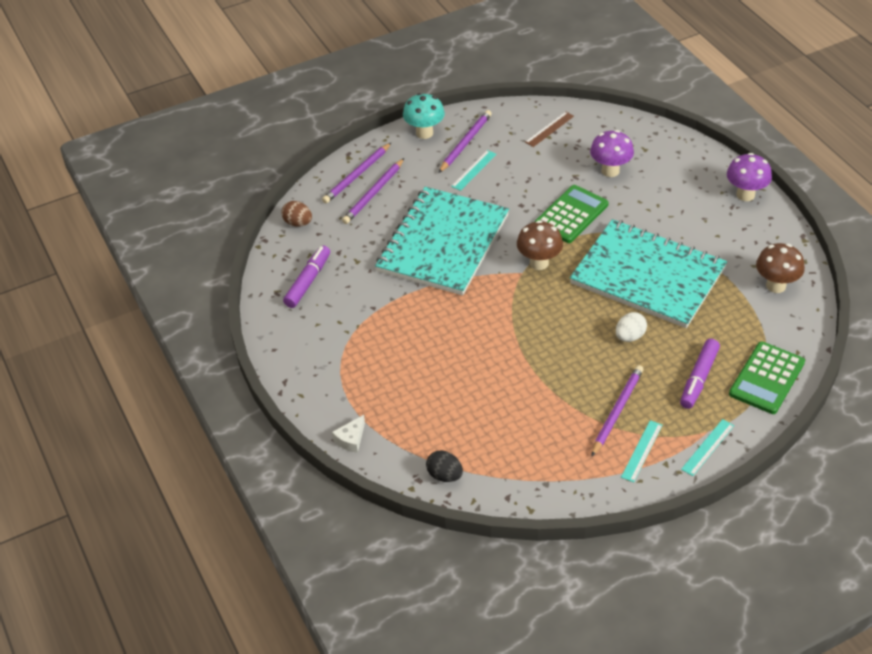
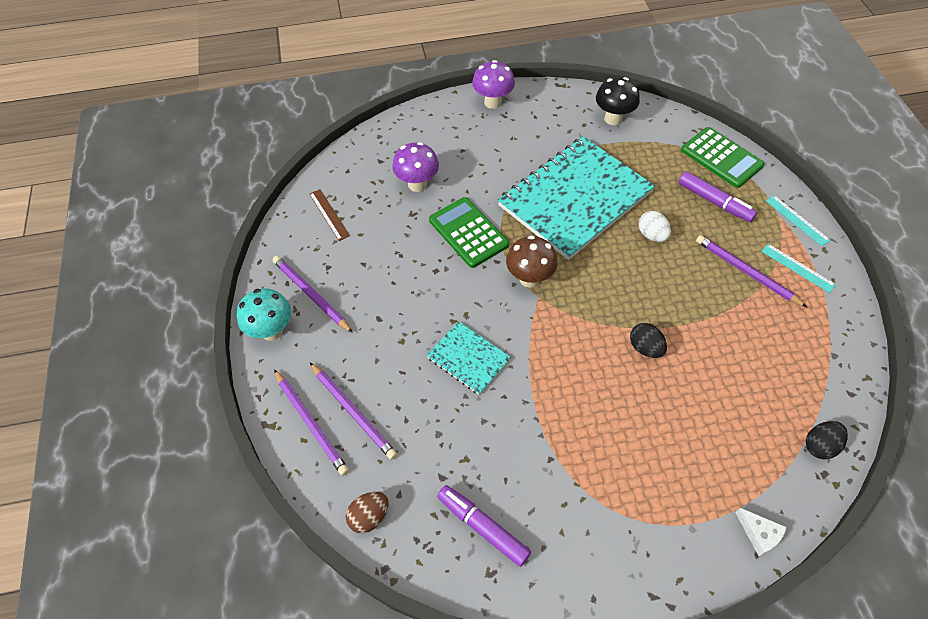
camera: 75 degrees left, 10 degrees up
(443, 243) = (468, 358): turquoise notebook -> turquoise notebook, size x0.46
(474, 170) = (361, 298): turquoise ruler -> none
(498, 349) = (645, 348): none -> black egg
(776, 285) = (613, 119): brown mushroom -> black mushroom

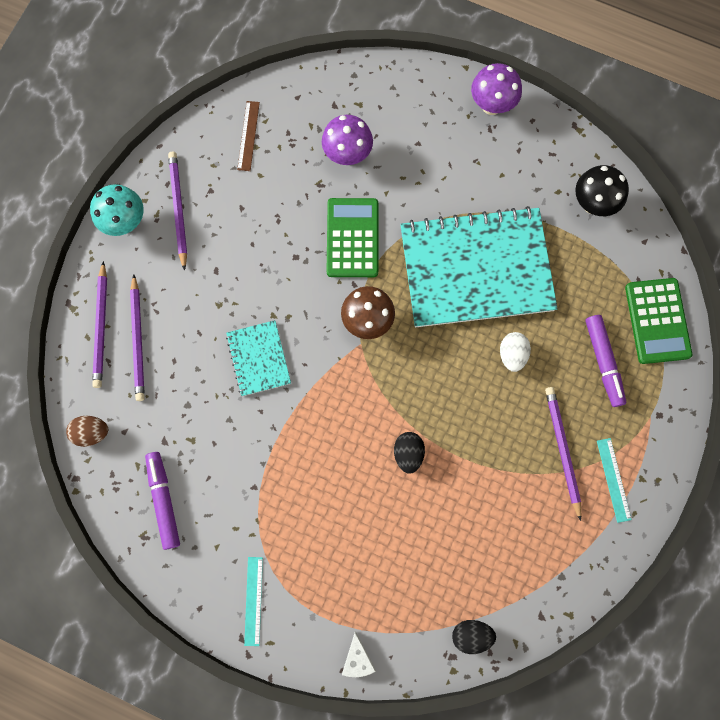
camera: 35 degrees right, 20 degrees up
(797, 220) = (663, 435): turquoise ruler -> turquoise ruler (253, 601)

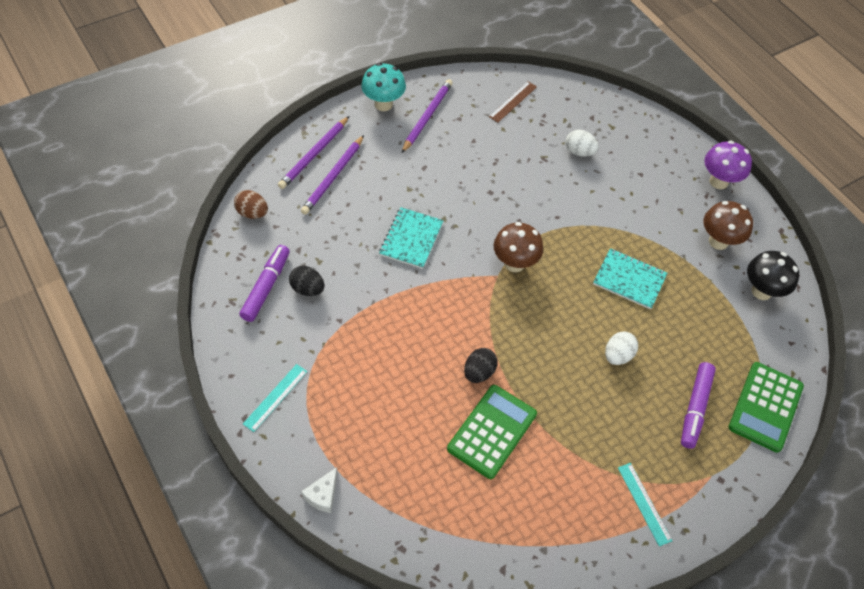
camera: 30 degrees right, 20 degrees down
(347, 155) = (579, 152): purple mushroom -> white egg
(352, 238) = (544, 204): green calculator -> green calculator (492, 431)
(471, 634) = (431, 542): black egg -> black egg (307, 289)
(476, 269) = (629, 280): turquoise notebook -> turquoise notebook, size x0.46
(528, 174) = (718, 241): none -> brown mushroom
(562, 450) = (612, 451): purple pencil -> none
(613, 479) = (644, 503): turquoise ruler -> turquoise ruler turned 45 degrees counterclockwise

